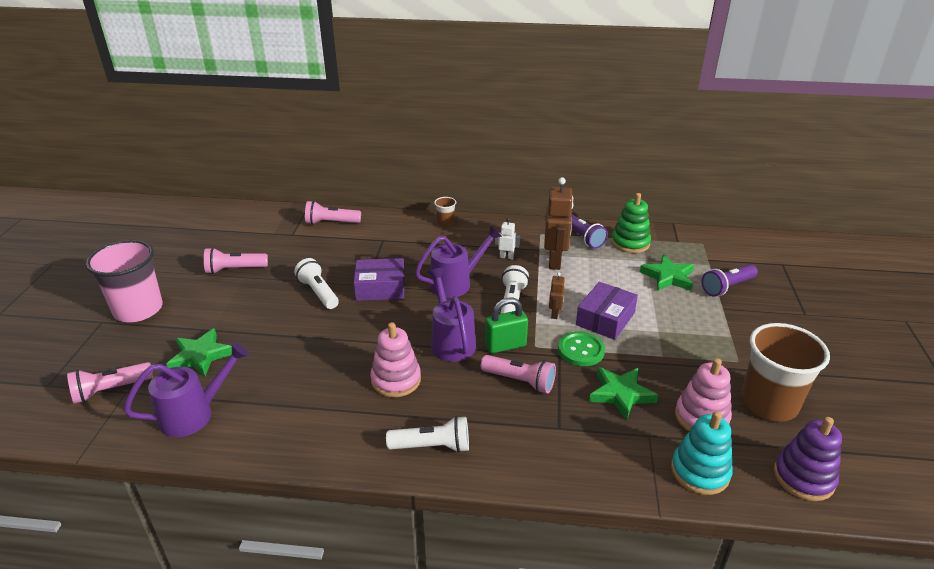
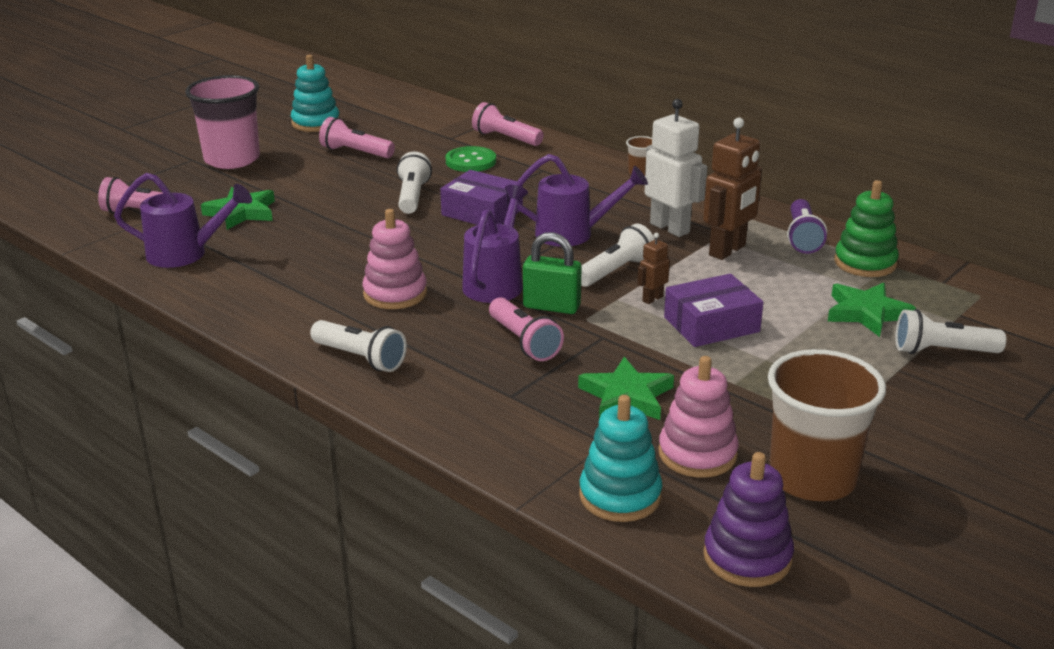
camera: 35 degrees right, 5 degrees down
(174, 254) = (315, 123): none -> turquoise stacking toy
(506, 257) = (670, 228): white robot -> white robot, size x2.04
(581, 350) = (636, 341): green button -> green button (471, 161)
(727, 287) = (942, 351): purple flashlight -> white flashlight

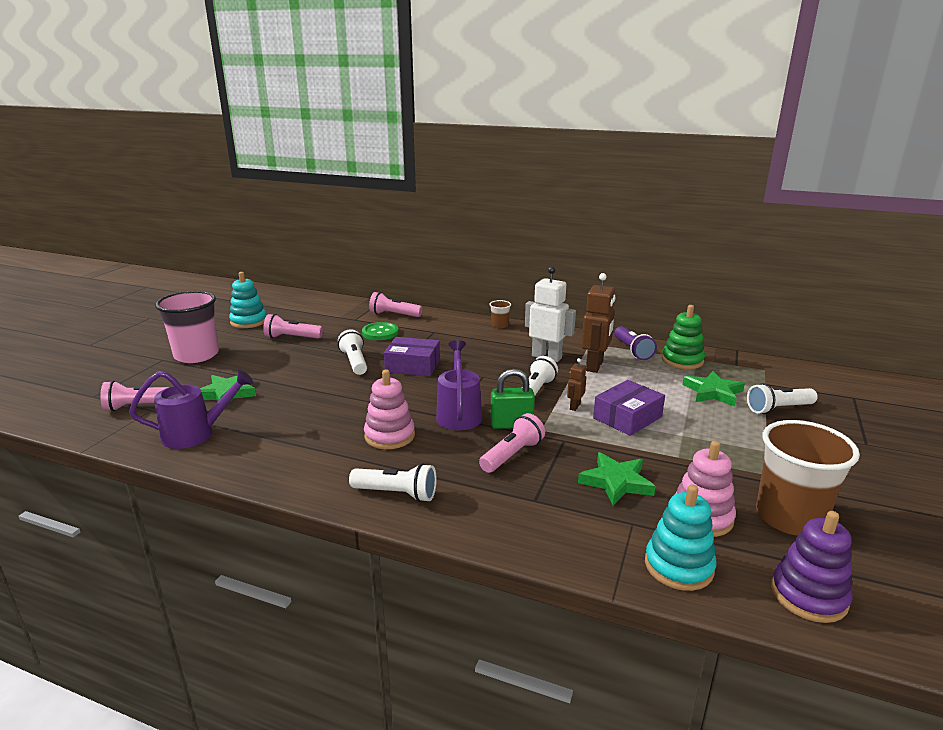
camera: 20 degrees left, 5 degrees down
(524, 342) = (512, 455): pink flashlight -> pink flashlight turned 90 degrees counterclockwise
(573, 234) = (486, 371): purple watering can -> none

